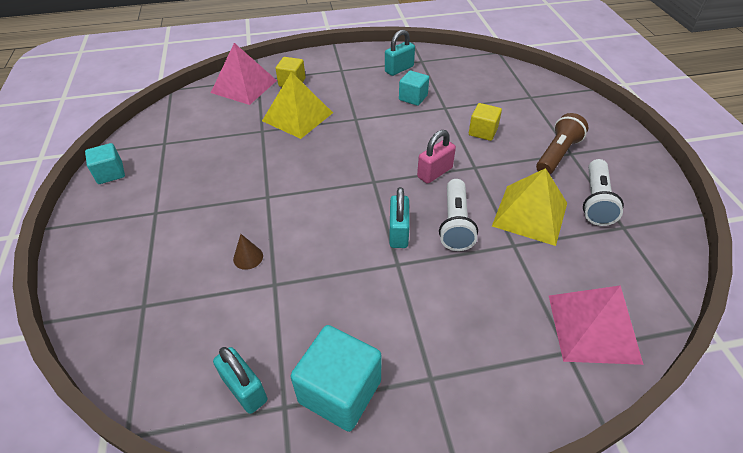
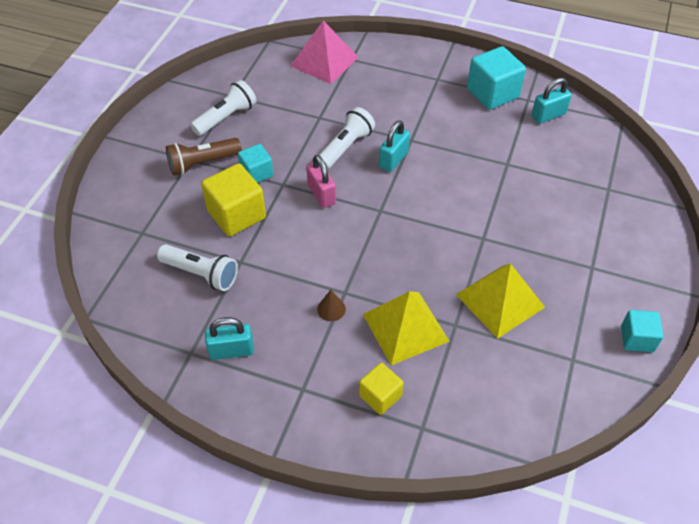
camera: 150 degrees left, 5 degrees up
(244, 86) = (446, 421): pink pyramid -> none
(244, 389) = (548, 115): turquoise padlock -> turquoise padlock turned 75 degrees clockwise
(248, 257) = (520, 191): brown cone -> brown cone (331, 309)
(413, 97) = (259, 292): turquoise cube -> turquoise cube (257, 173)
(434, 172) = (321, 194): pink padlock -> pink padlock turned 75 degrees clockwise
(462, 92) = (201, 274): none -> white flashlight
(483, 131) = (236, 214): yellow cube -> yellow cube, size x1.66
(530, 214) = (284, 130): yellow pyramid -> yellow pyramid (500, 300)

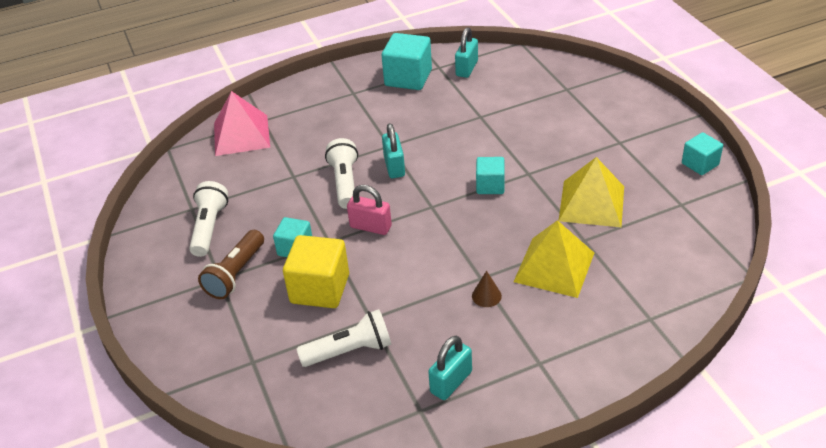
camera: 40 degrees left, 10 degrees down
(380, 396) = (597, 322): yellow cube -> none
(442, 226) = (490, 186): none -> turquoise cube

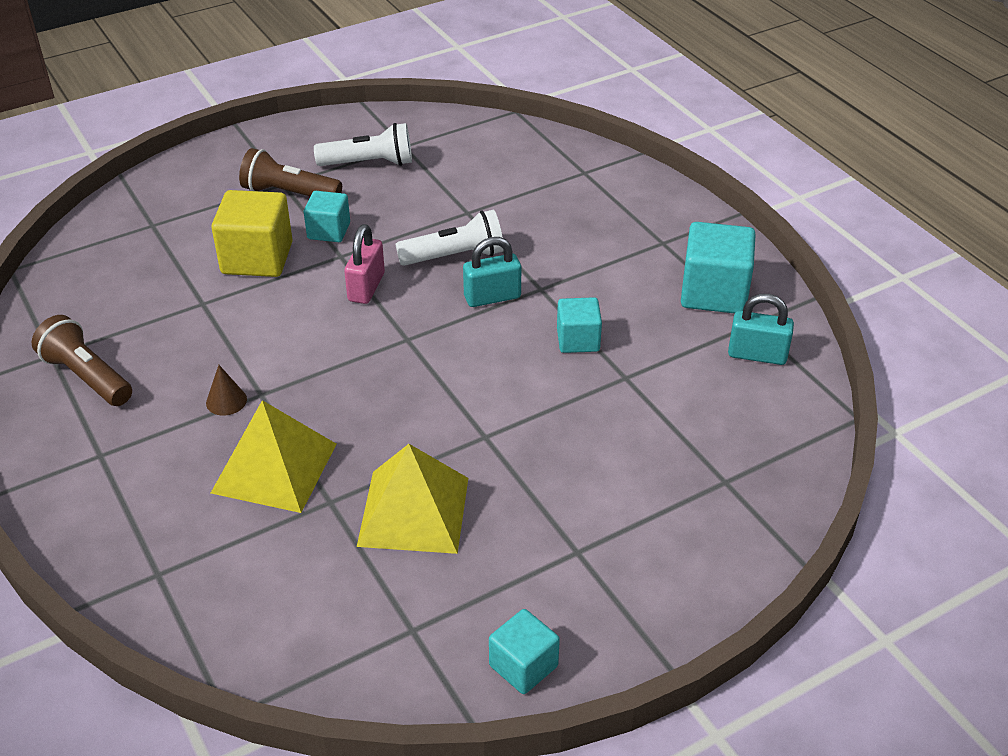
camera: 80 degrees right, 0 degrees up
(241, 135) = (549, 160): pink pyramid -> none
(349, 351) = (153, 292): white flashlight -> none
(451, 382) = (87, 377): turquoise padlock -> brown flashlight
(490, 186) = (453, 395): turquoise cube -> turquoise cube (578, 340)

